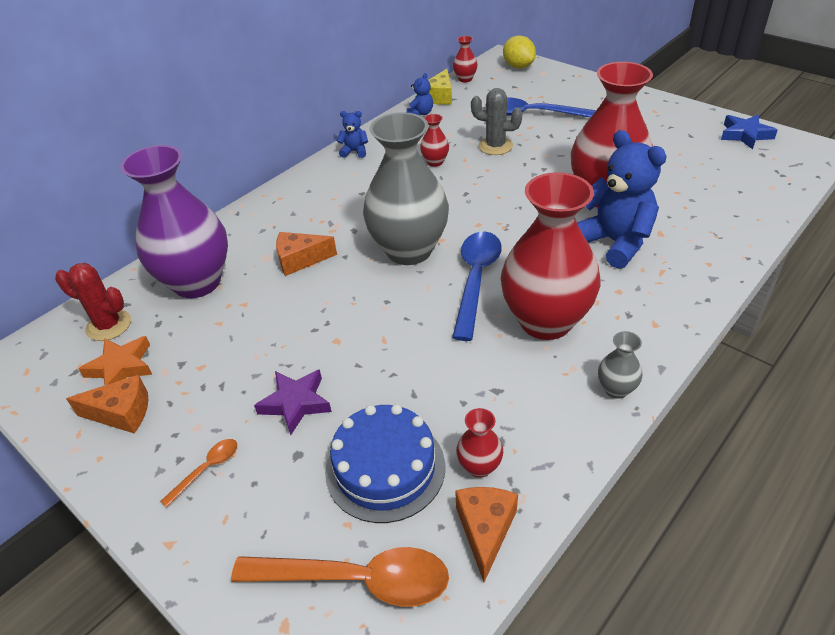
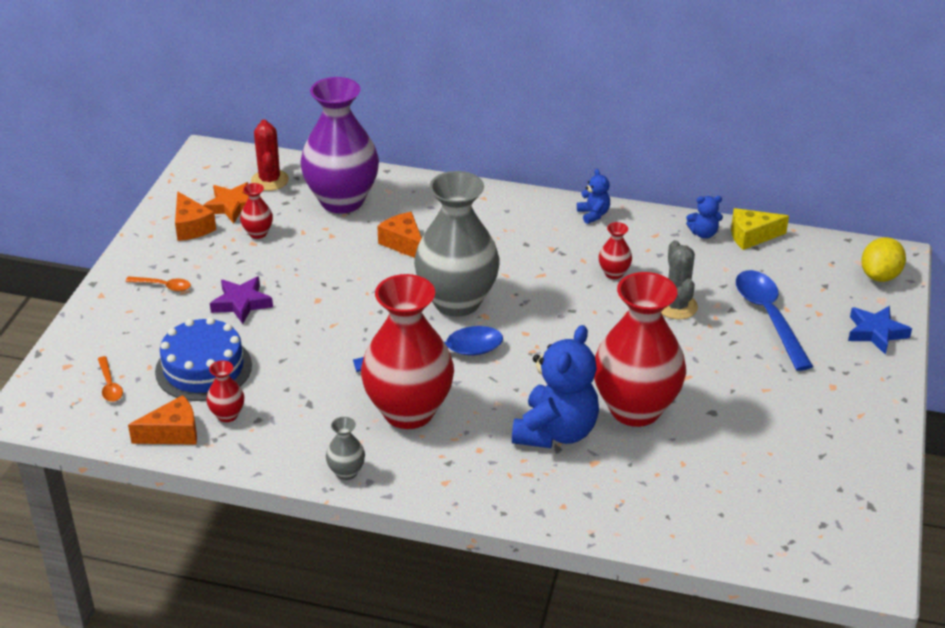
camera: 60 degrees right, 5 degrees down
(357, 580) = (110, 385): orange spoon -> orange spoon, size x0.47
(465, 79) = (810, 243): red vase -> red vase (258, 233)
(745, 135) = (860, 504): blue star -> blue star (876, 333)

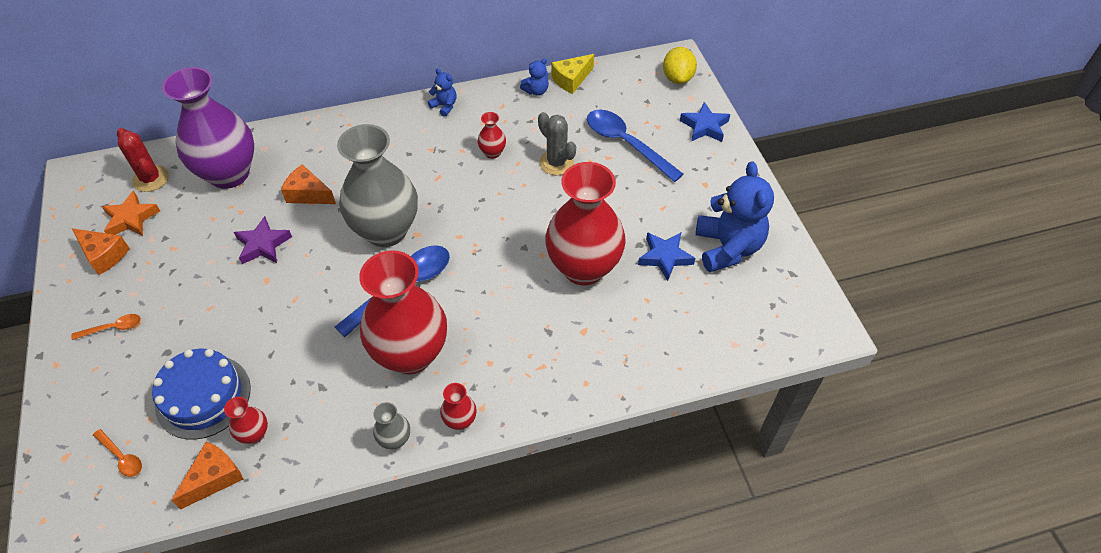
camera: 30 degrees left, 15 degrees up
(241, 303) = (199, 313): purple star -> purple star (263, 245)
(258, 233) = (171, 236): red vase -> red vase (460, 420)
(555, 432) = (538, 317): blue teddy bear -> blue teddy bear (727, 248)
(732, 434) = (665, 257): none -> blue star

